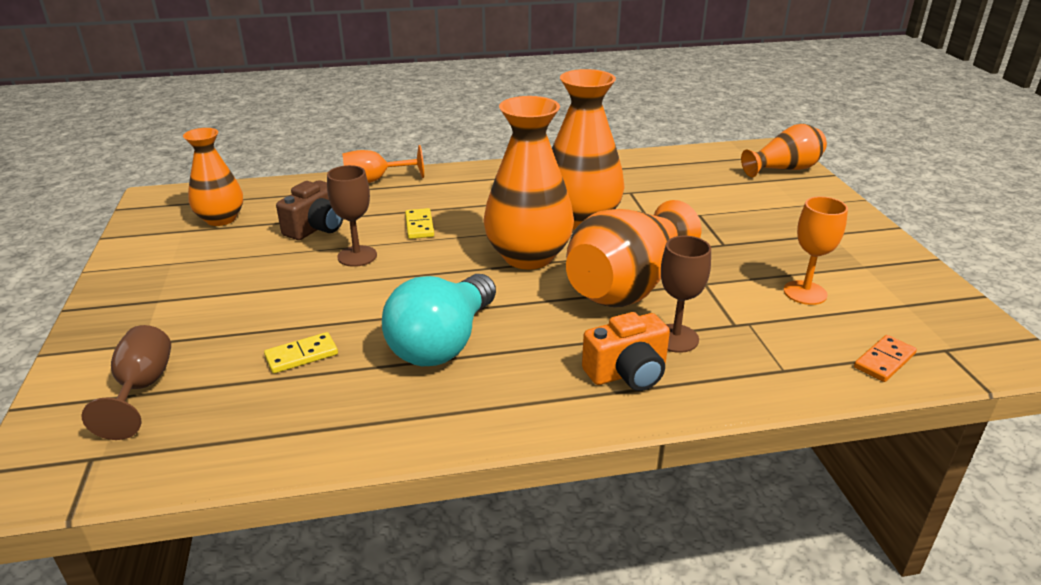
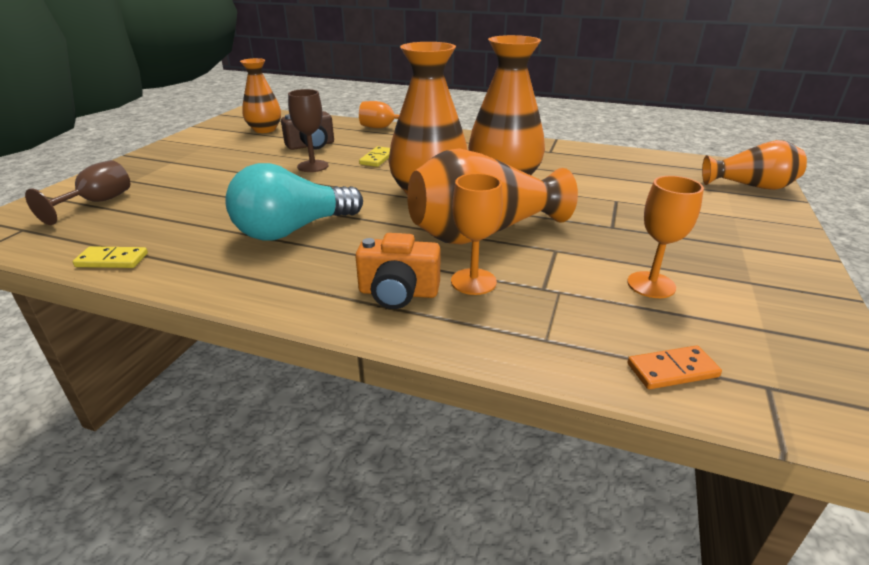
camera: 30 degrees right, 0 degrees up
(301, 355) = (200, 211): yellow domino -> yellow domino (112, 260)
(675, 338) = (473, 281): brown goblet -> orange goblet

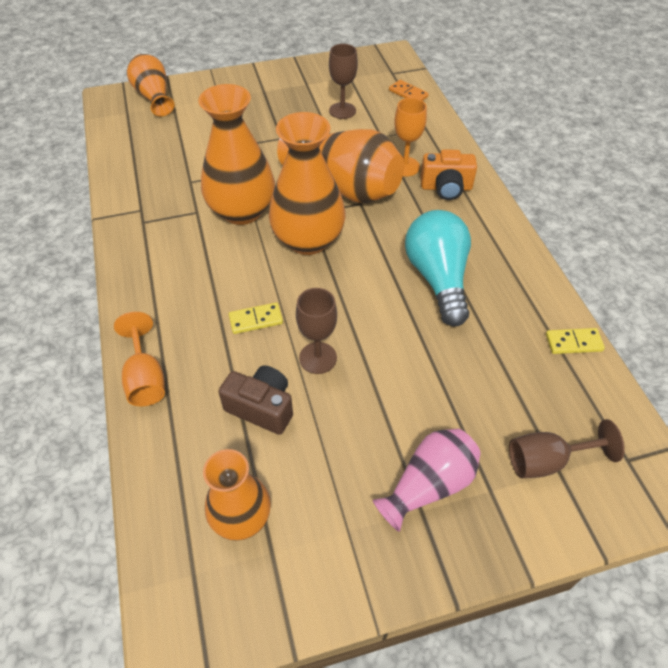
camera: 125 degrees left, 20 degrees up
(112, 260) = (573, 343): yellow domino -> yellow domino turned 60 degrees counterclockwise
(176, 167) = (429, 485): none -> pink vase
(292, 230) = (437, 278): turquoise light bulb -> turquoise light bulb turned 120 degrees counterclockwise
(398, 293) = (446, 188): orange camera -> orange camera turned 120 degrees clockwise
(651, 285) = (342, 111): orange goblet -> brown goblet

